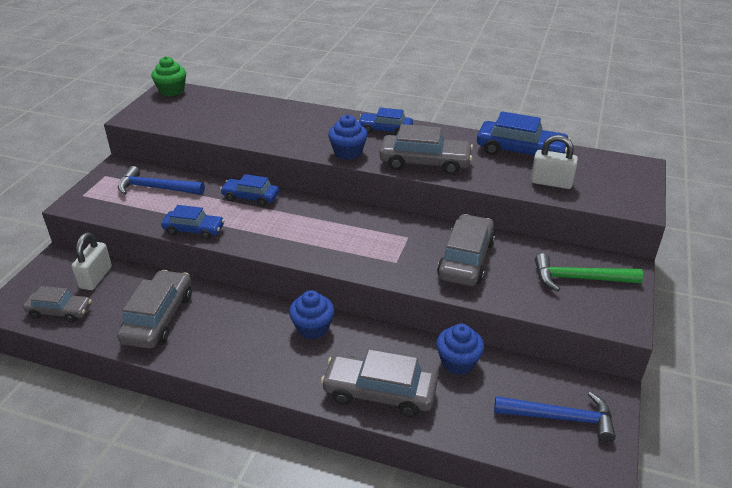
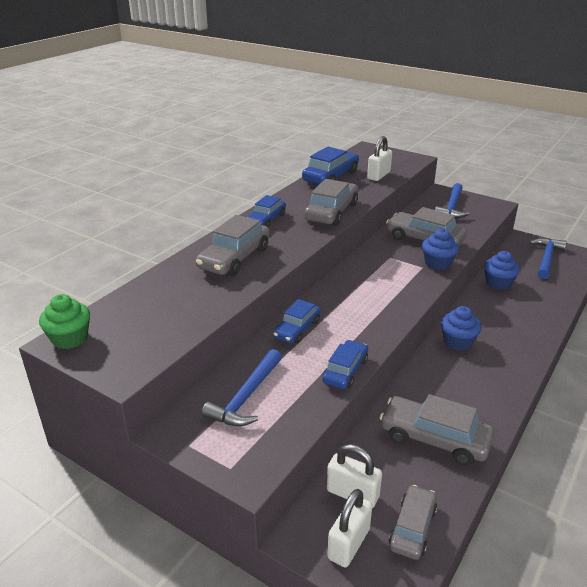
camera: 75 degrees left, 5 degrees down
(49, 281) = (348, 544): none -> white padlock
(348, 152) = (298, 241): blue cupcake -> blue cupcake (437, 263)
(379, 393) = (530, 320): grey car -> grey car (234, 258)
(579, 278) = (452, 207): green hammer -> blue hammer

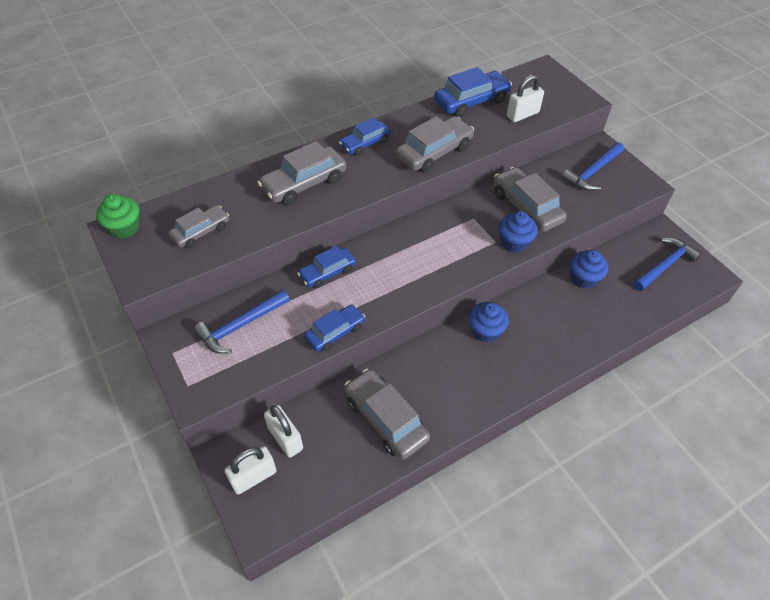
camera: 25 degrees right, 20 degrees up
(412, 528) = (308, 487): grey car -> grey car (201, 232)

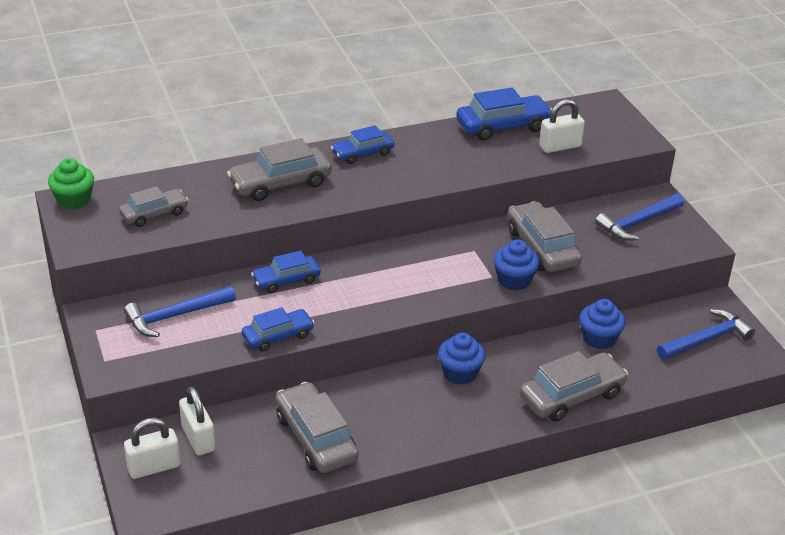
camera: 10 degrees right, 15 degrees down
(434, 152) = (440, 171): grey car -> grey car (572, 396)

